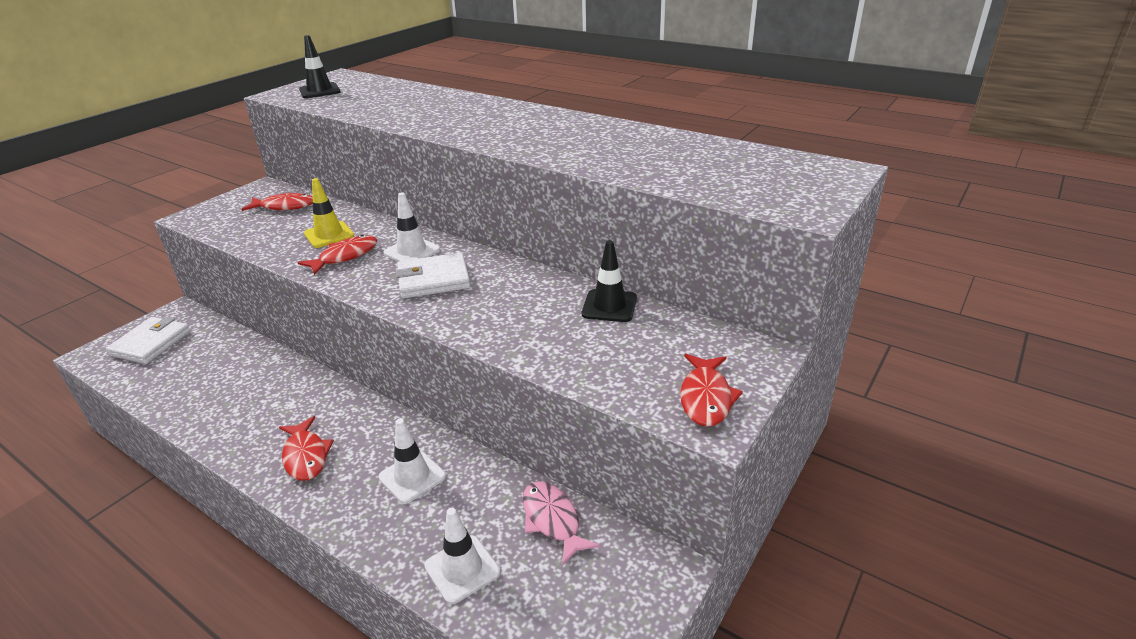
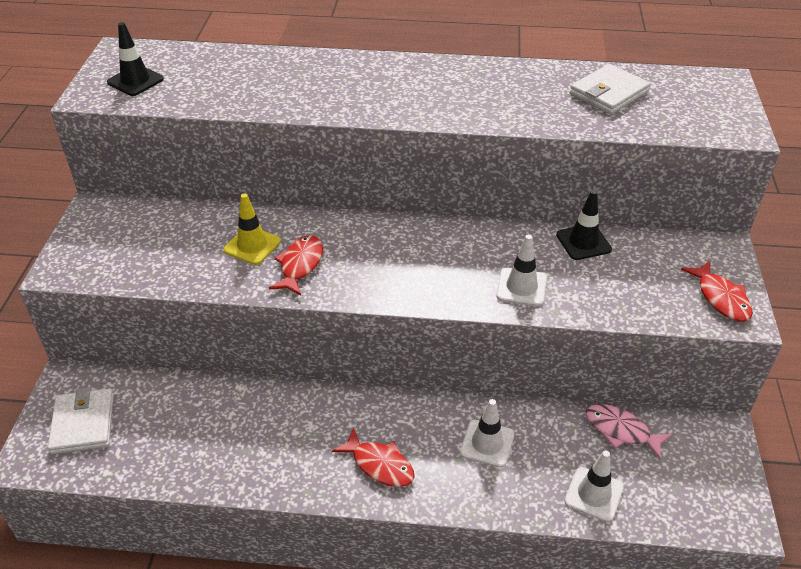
camera: 30 degrees left, 10 degrees up
(285, 206) = (157, 225): red fish -> none
(412, 251) = (359, 240): white traffic cone -> white traffic cone (521, 287)
(433, 280) = (414, 263): white wallet -> white wallet (609, 93)

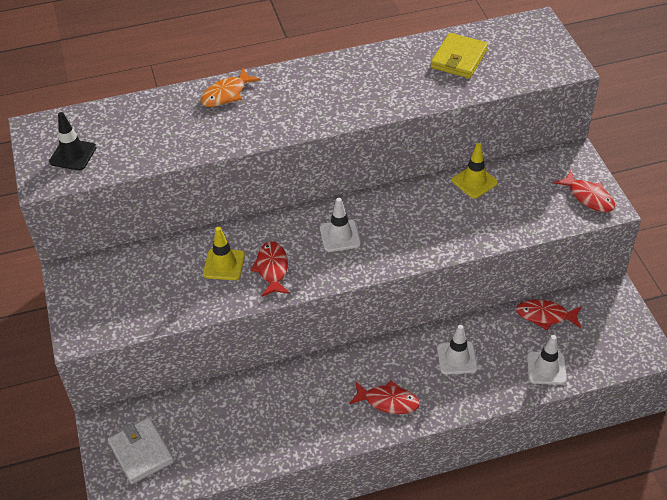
camera: 20 degrees left, 5 degrees up
(328, 66) = (226, 94): none -> orange fish
(521, 287) = (447, 233): white traffic cone -> white traffic cone (340, 236)
(583, 242) = (474, 181): black traffic cone -> yellow traffic cone
(609, 93) = (459, 59): white wallet -> yellow wallet
(621, 431) = (545, 316): pink fish -> red fish

